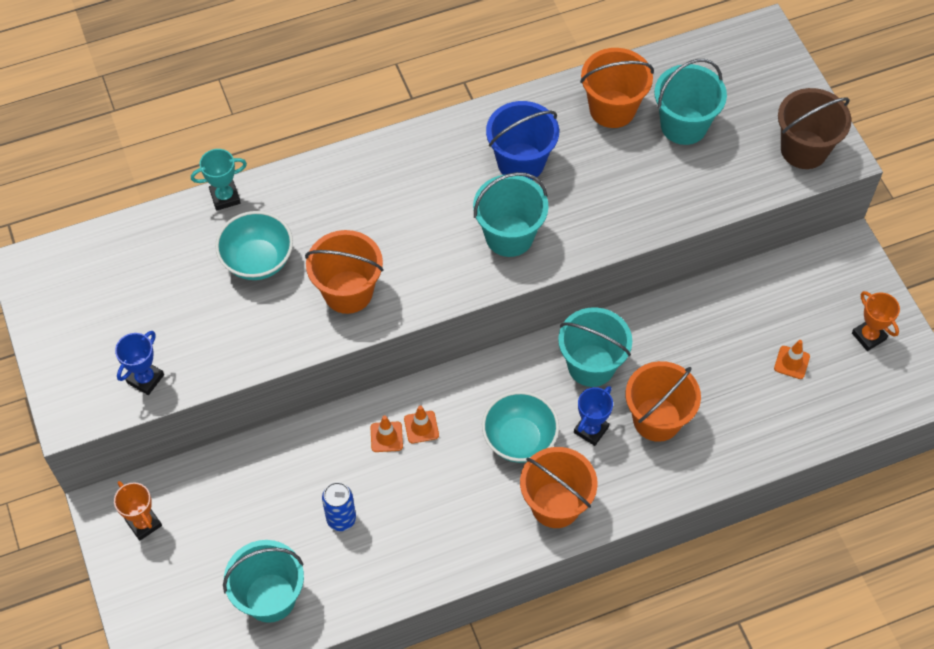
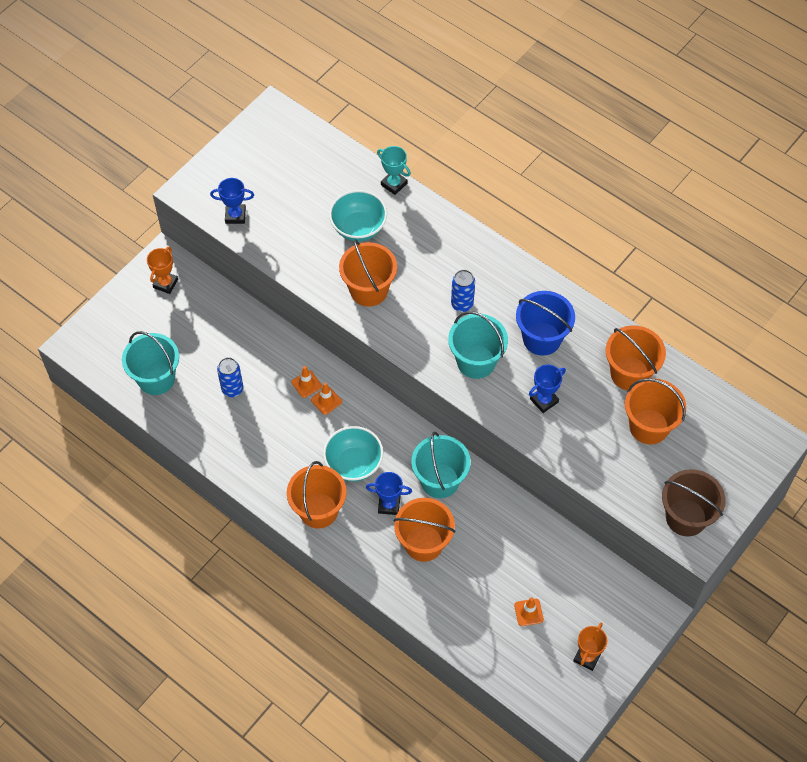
camera: 60 degrees right, 0 degrees up
(428, 212) = (462, 304): none -> blue can
(596, 199) = (544, 400): none -> blue trophy
(683, 125) = (649, 426): turquoise bucket -> orange bucket

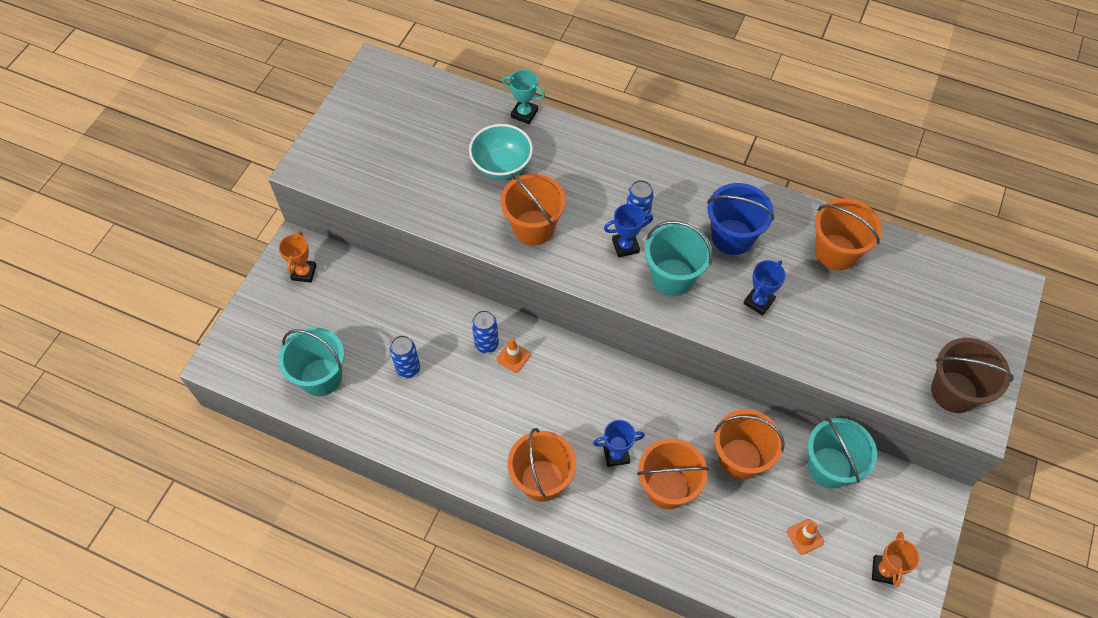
camera: 15 degrees left, 0 degrees up
(235, 215) = (365, 181): blue trophy -> blue trophy (625, 246)
(306, 384) = (486, 344): orange traffic cone -> blue can
(354, 464) = (564, 419): turquoise bowl -> none
(440, 480) = (661, 414): turquoise bucket -> turquoise bucket (829, 467)
(649, 426) = (877, 303): orange bucket -> orange bucket (739, 459)

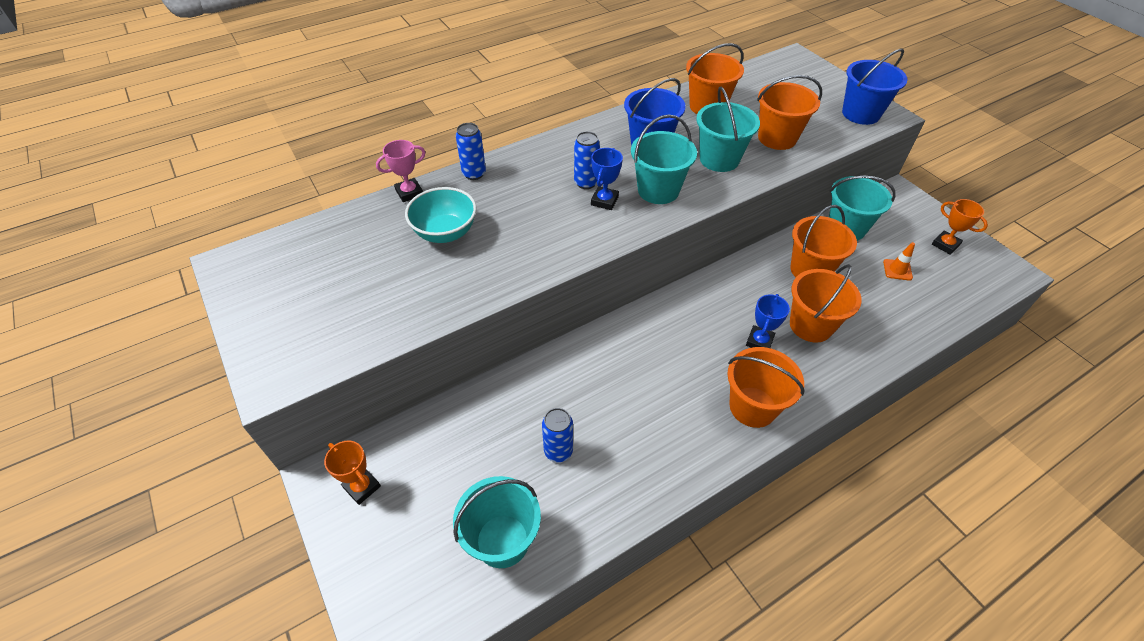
camera: 55 degrees left, 10 degrees down
(486, 344) = (583, 373): blue can -> blue can (474, 174)
(513, 357) = (612, 360): orange traffic cone -> none
(524, 114) = (409, 193): turquoise trophy -> pink trophy
(533, 228) = (531, 245): orange bucket -> orange bucket (777, 138)
(758, 302) = (719, 159): blue trophy -> turquoise bucket
(954, 392) = (861, 114): brown bucket -> blue bucket

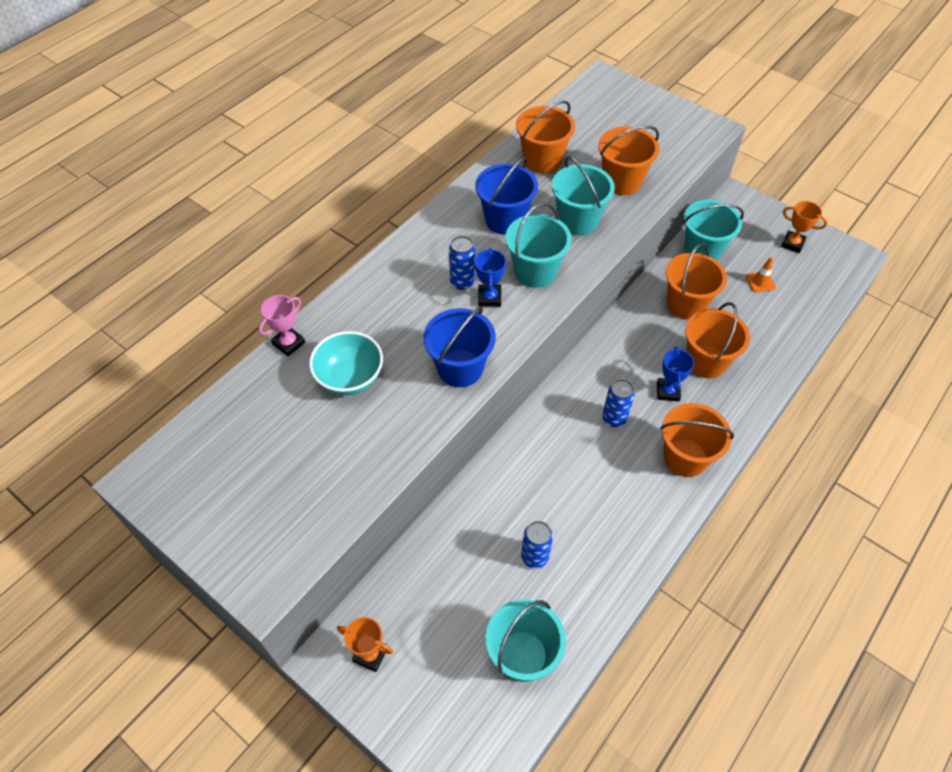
camera: 20 degrees left, 5 degrees up
(474, 174) = (345, 302): blue can -> blue can (614, 418)
(861, 114) = (687, 133): blue bucket -> blue bucket (460, 368)

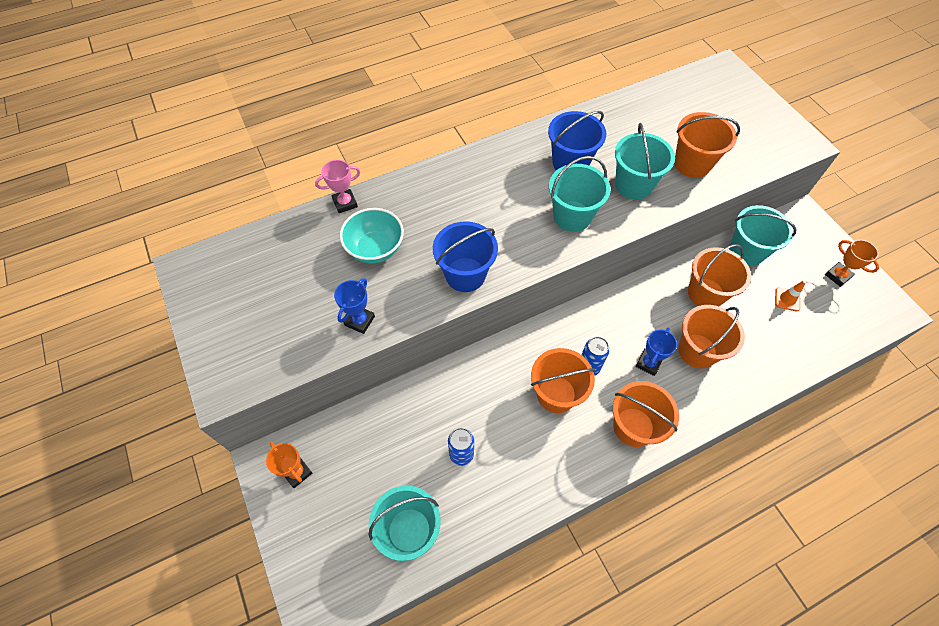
camera: 25 degrees right, 5 degrees up
(462, 282) = (506, 203): blue can -> none
(489, 298) = (521, 224): blue trophy -> blue trophy (360, 321)
(542, 160) = (630, 122): orange bucket -> orange bucket (556, 394)

